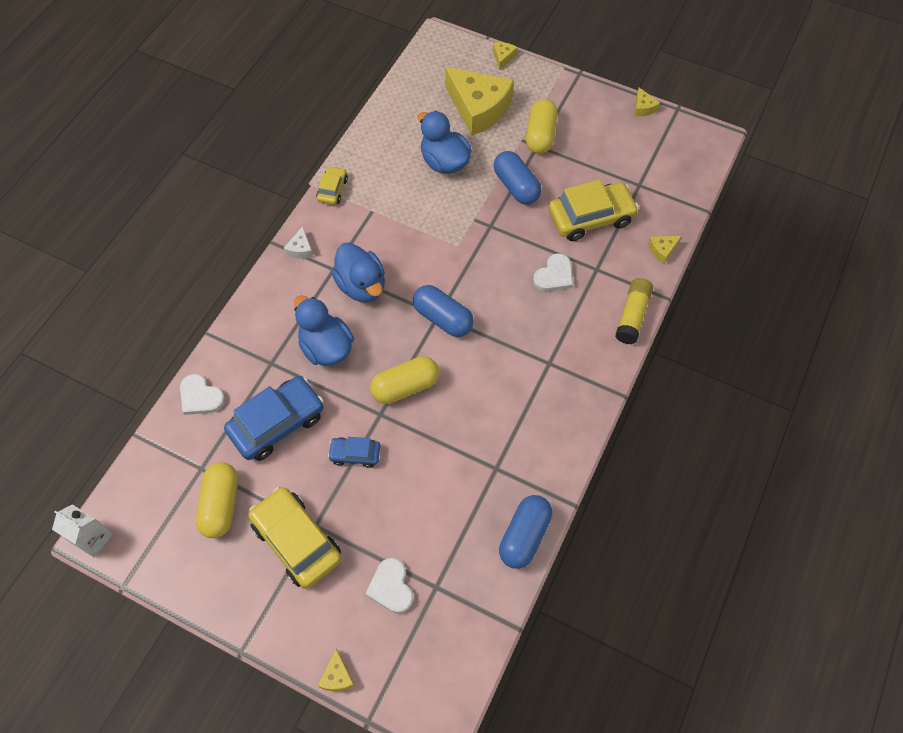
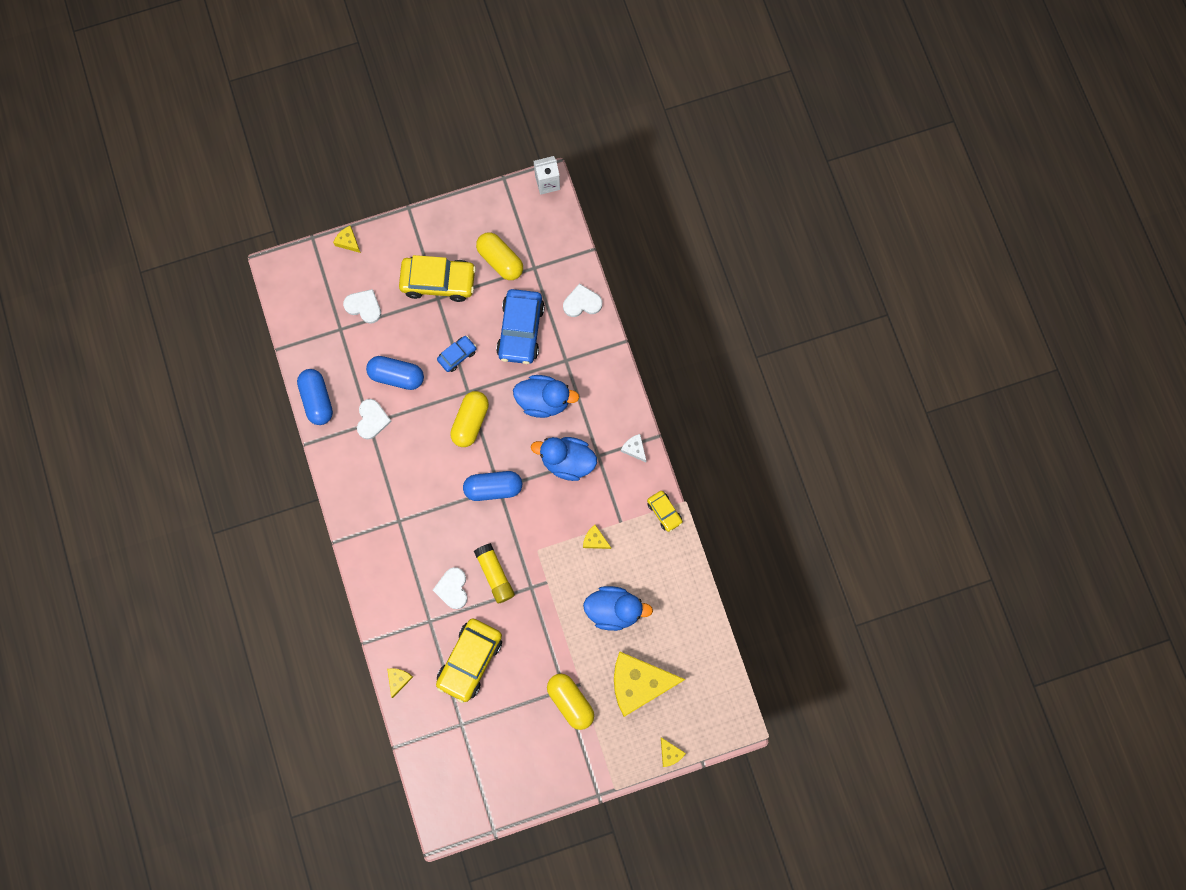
camera: 135 degrees right, 15 degrees up
(490, 469) = (372, 419): none -> white heart
(516, 186) = (544, 637): blue capsule -> blue capsule (396, 376)
(632, 316) = (376, 606): yellow glue stick -> yellow glue stick (495, 574)
(643, 108) = (520, 805): yellow cheese -> yellow cheese (595, 540)

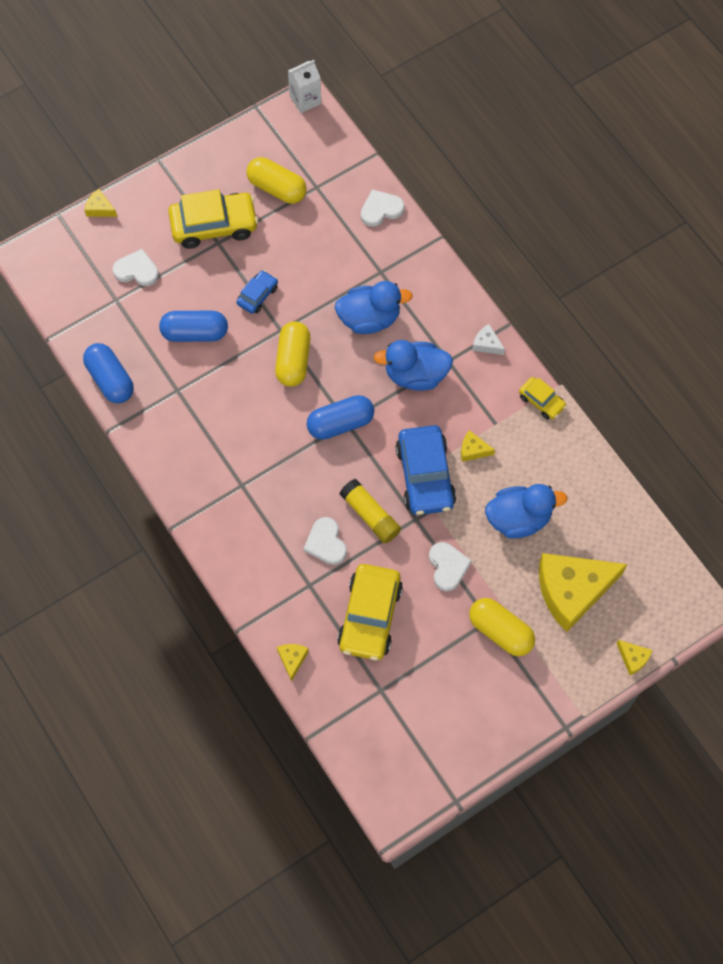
camera: 15 degrees left, 10 degrees down
(372, 419) = (180, 385): white heart -> white heart (448, 566)
(521, 330) = (321, 253): blue car -> blue car (425, 476)

